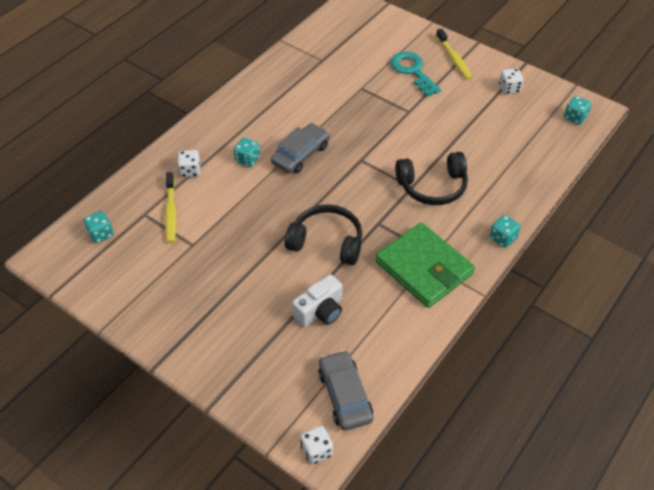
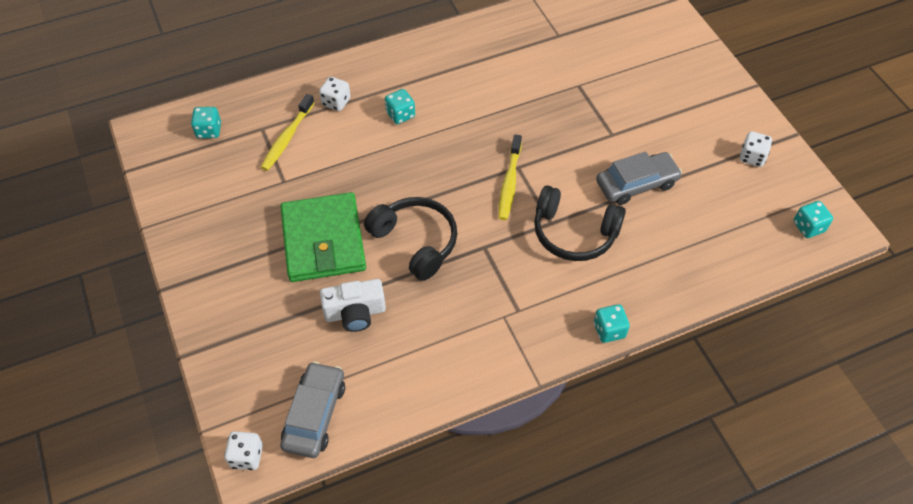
camera: 30 degrees right, 5 degrees up
(300, 154) = (458, 133): grey car -> grey car (636, 184)
(412, 71) = (651, 89): turquoise key -> none
(424, 268) = (496, 320): green wallet -> green wallet (323, 240)
(454, 59) = (712, 94): yellow toothbrush -> yellow toothbrush (509, 183)

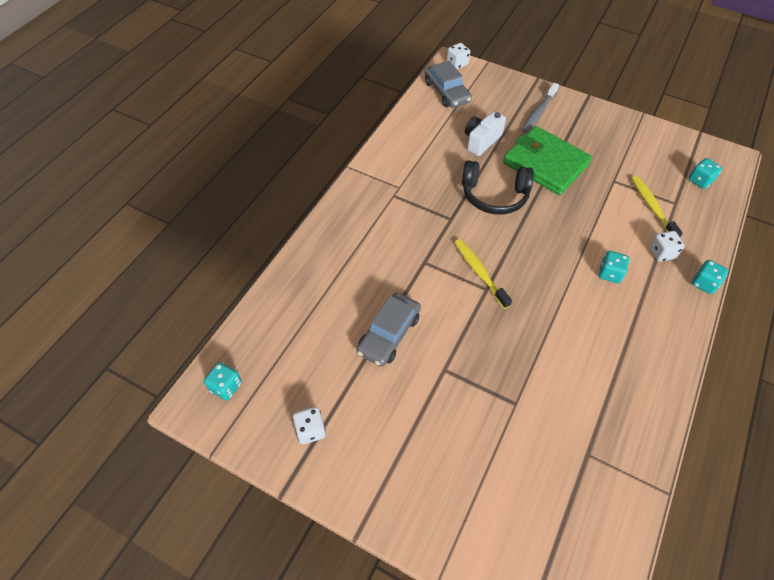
camera: 140 degrees right, 0 degrees up
(248, 306) = (538, 112): none -> grey toothbrush
(574, 233) = (402, 264): black headphones -> none
(609, 330) = (328, 216): turquoise dice -> turquoise dice (704, 283)

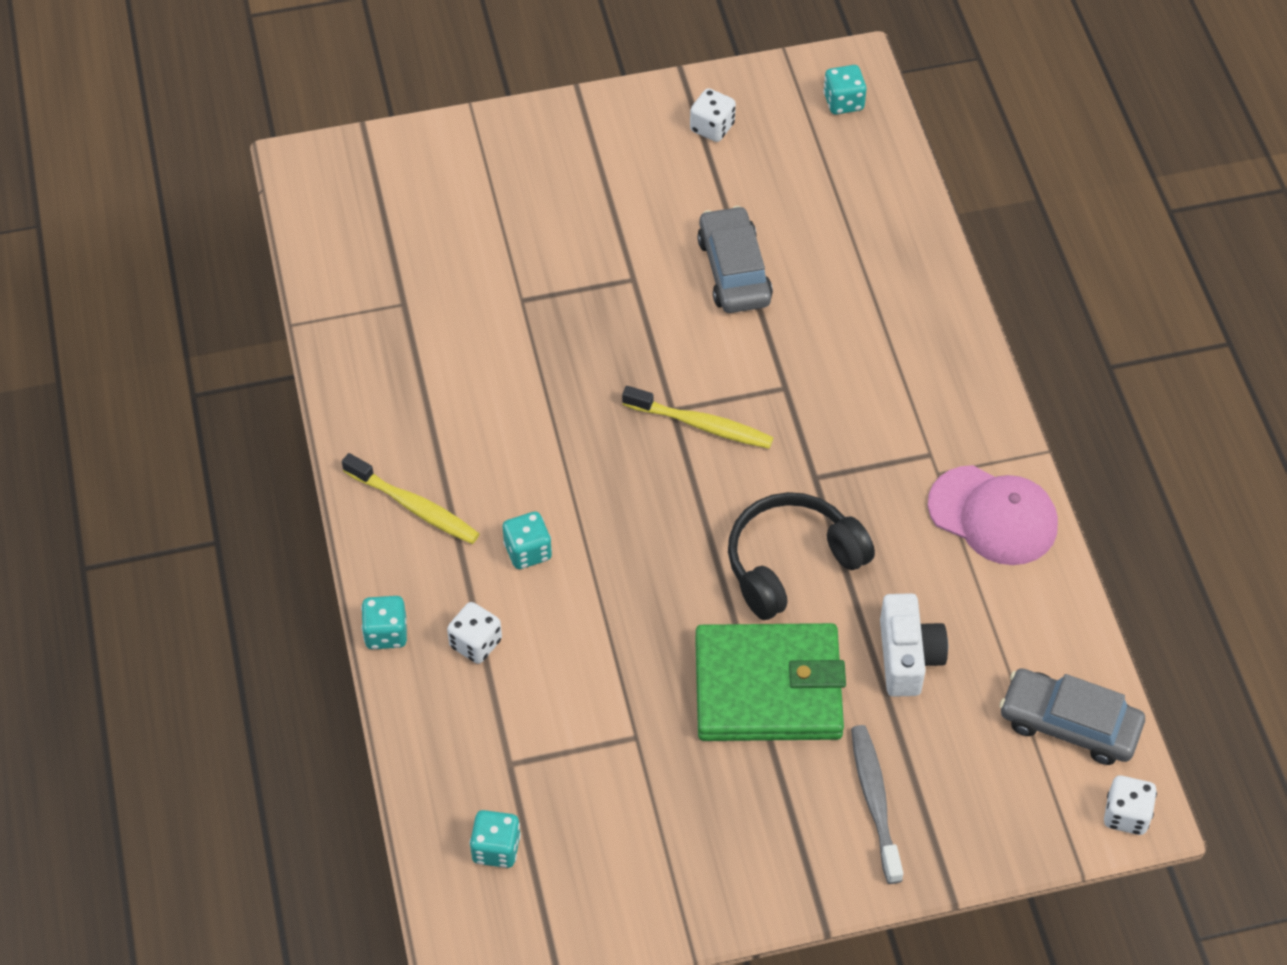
camera: 140 degrees right, 0 degrees up
(396, 160) = (993, 516): none -> pink cap
(652, 207) = (541, 725): yellow toothbrush -> yellow toothbrush (414, 507)

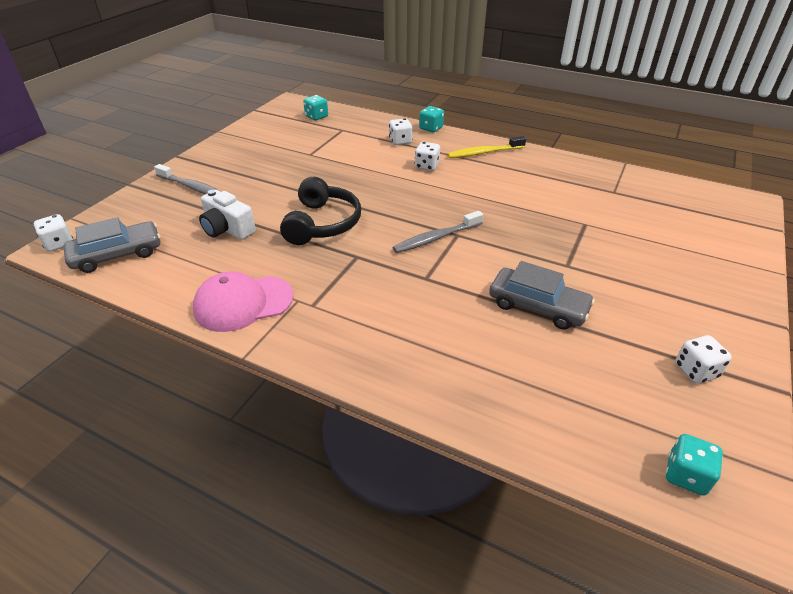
camera: 130 degrees right, 15 degrees down
(528, 551) = (427, 166): turquoise dice -> white dice
(701, 425) = (436, 238): yellow toothbrush -> grey toothbrush
(768, 687) = (278, 188): green wallet -> none

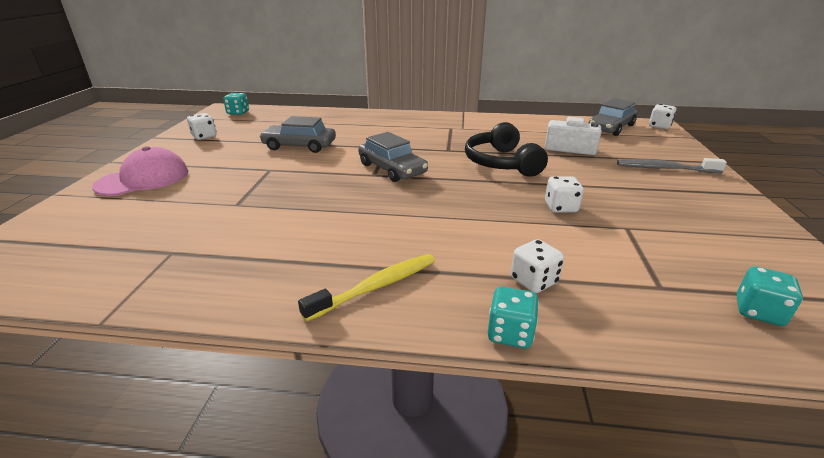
camera: 160 degrees right, 10 degrees down
(243, 303) = (492, 123): pink cap -> pink cap (143, 179)
(427, 166) = (452, 240): white dice -> white dice (560, 207)
(436, 238) = (392, 169): grey toothbrush -> grey car

